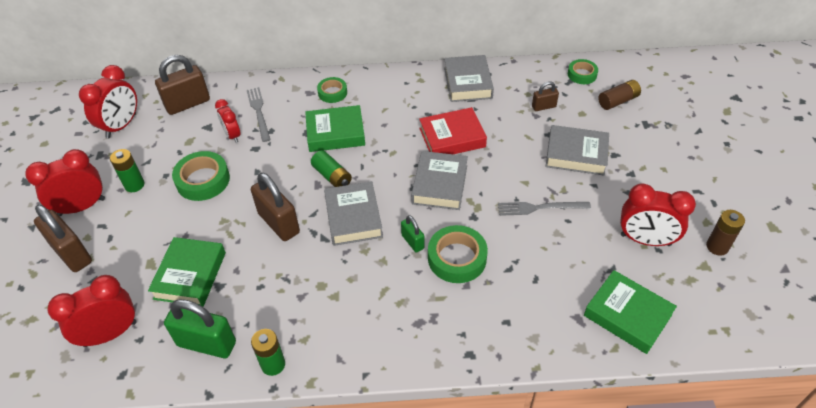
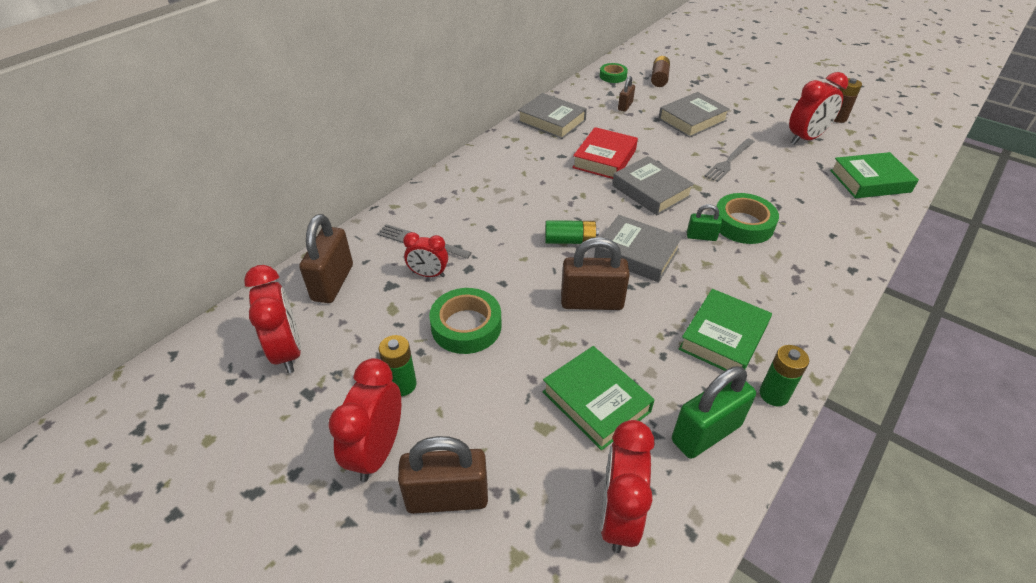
camera: 50 degrees left, 5 degrees down
(332, 93) = (461, 188): green tape -> none
(335, 133) = (516, 211): green book -> green book (723, 337)

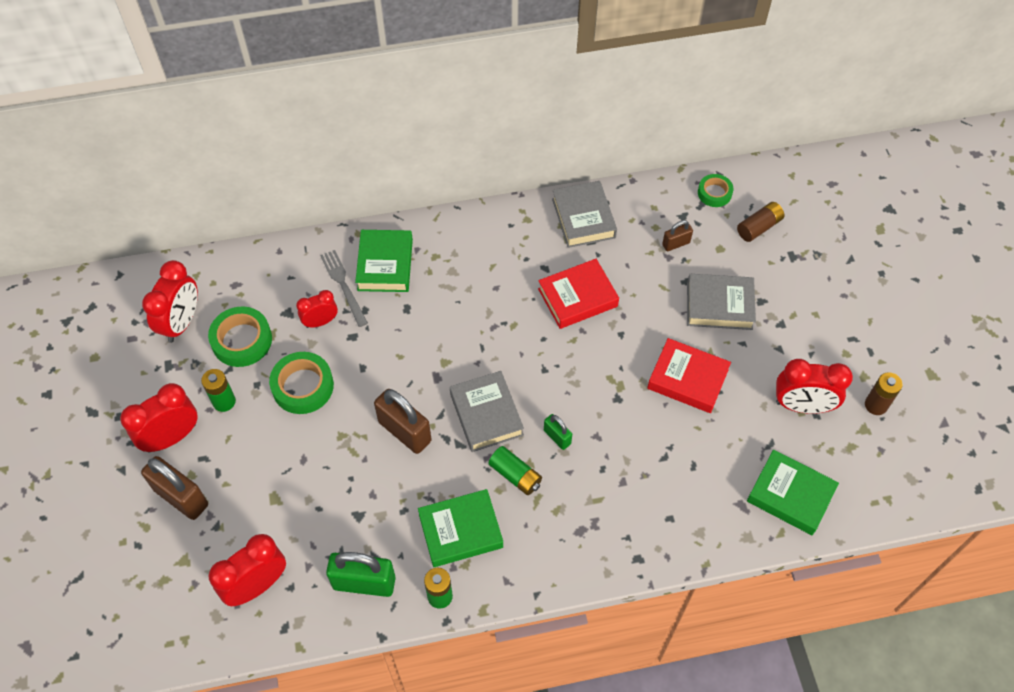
camera: 40 degrees right, 15 degrees up
(333, 283) = (253, 282): brown padlock -> none
(428, 274) = (320, 322): red clock -> red clock turned 105 degrees clockwise
(570, 241) = (451, 365): green battery -> green battery (515, 475)
(596, 401) = (323, 507): green book -> green book (385, 265)
(651, 191) = (574, 362): grey book -> none
(729, 161) = (687, 379): grey fork -> red book
(743, 224) = (607, 451): green tape -> green tape (242, 340)

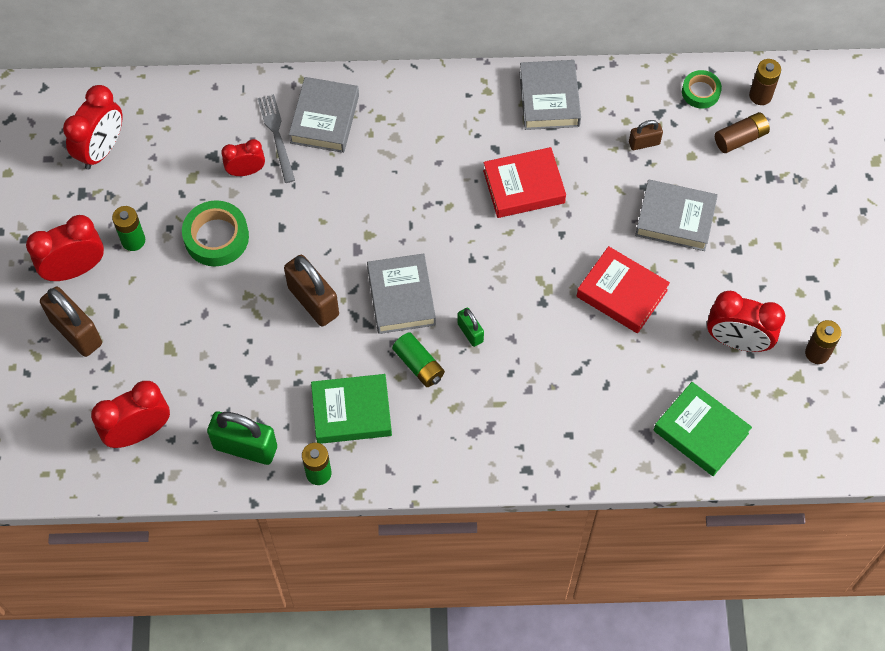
camera: 10 degrees right, 5 degrees up
(242, 340) = (161, 178): green tape -> none
(385, 265) = (324, 119): green book -> grey book
(766, 189) = (760, 95): none -> brown battery

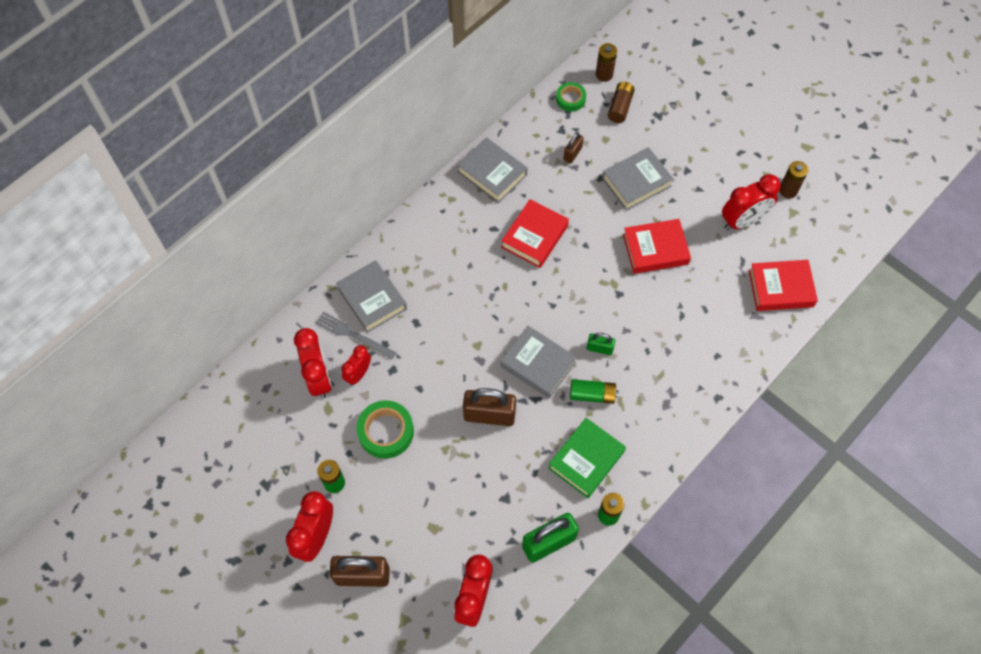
camera: 45 degrees left, 0 degrees up
(101, 149) = (247, 444): red clock -> red clock (319, 378)
(701, 432) = (780, 288): green book -> red book

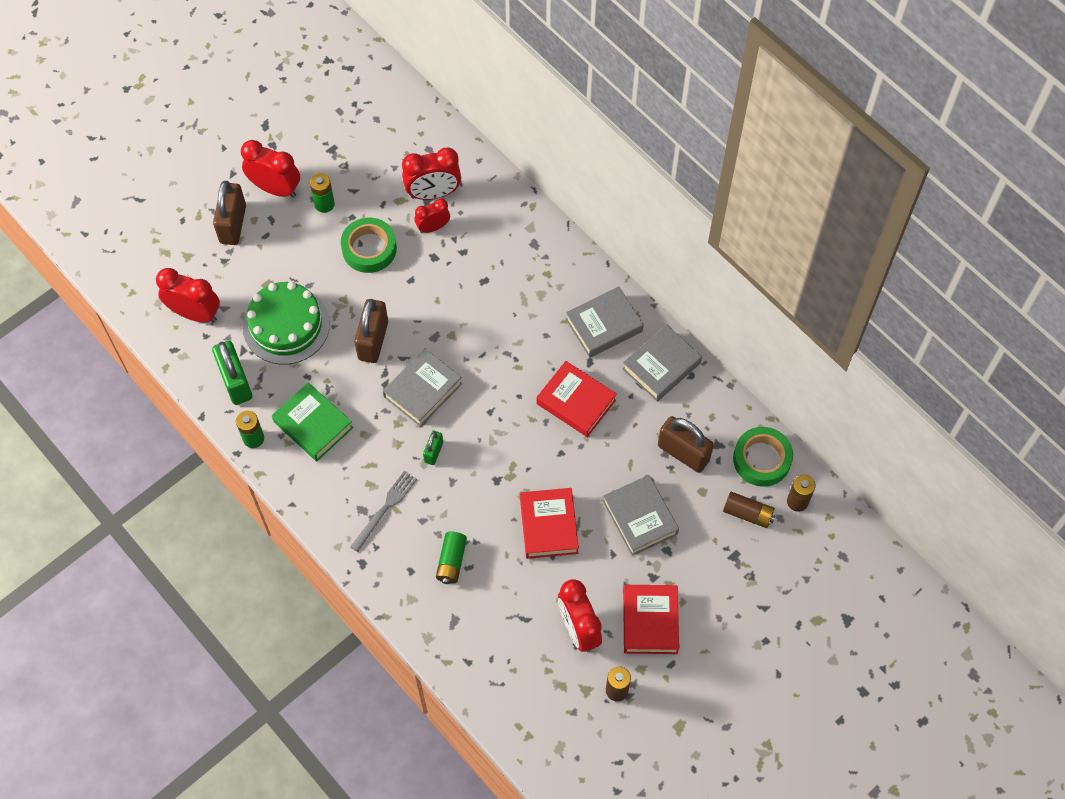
camera: 95 degrees right, 0 degrees up
(353, 335) = (476, 224): grey fork -> grey fork (385, 509)
(358, 374) = (433, 227): red clock -> red clock turned 60 degrees counterclockwise
(372, 299) = (515, 242): grey book -> grey book (604, 325)
(479, 501) = (286, 325): none -> green cake
(570, 99) = (762, 459): green tape -> green tape, size x1.62
(572, 154) = (683, 453): brown padlock -> brown padlock, size x1.88
(592, 395) = (382, 439): green battery -> green battery (451, 561)
(780, 288) = (485, 655): red book -> red book (650, 621)

